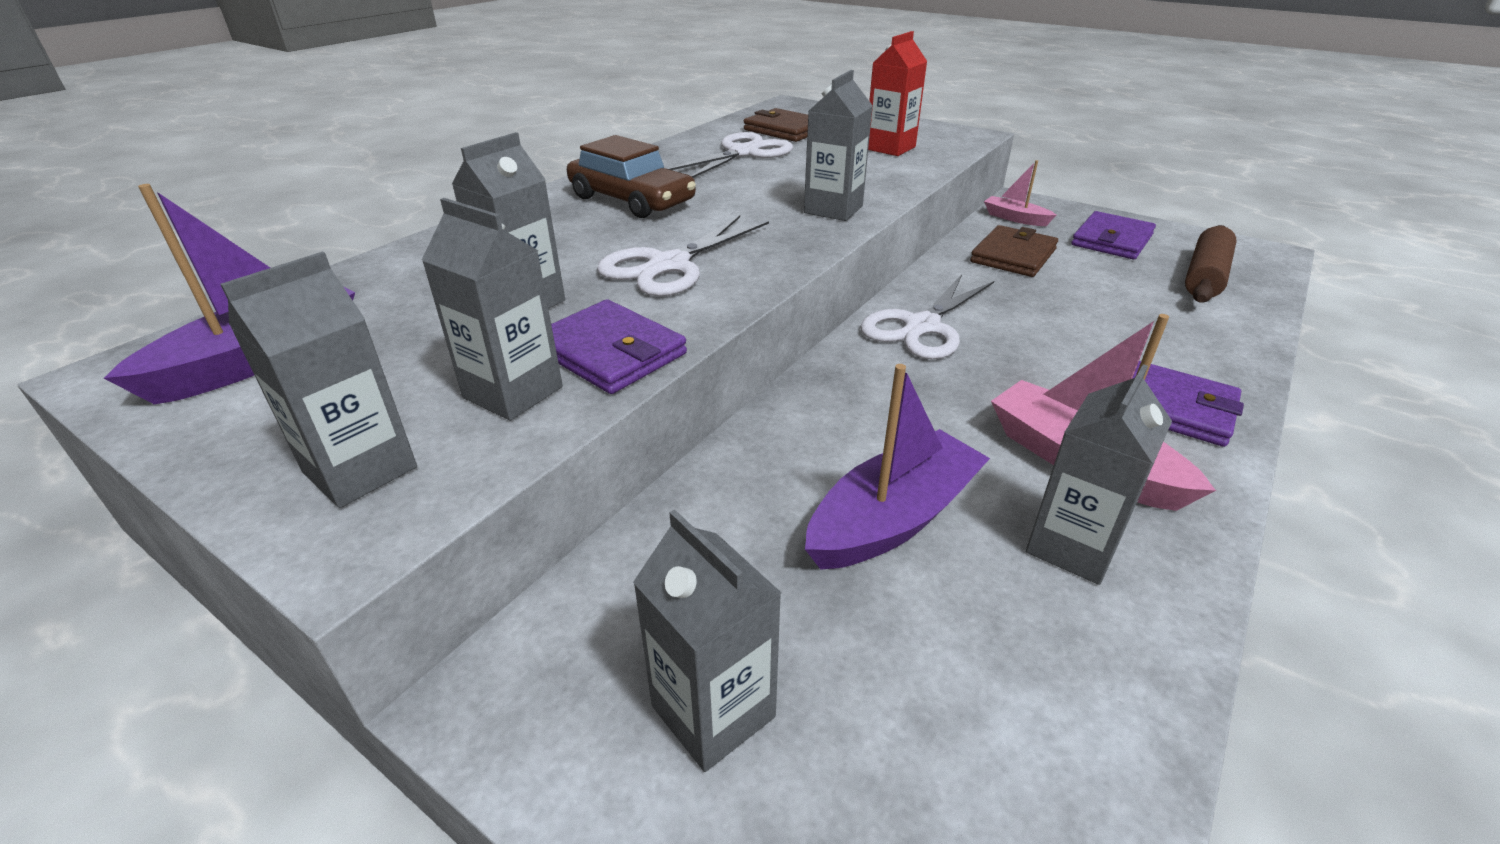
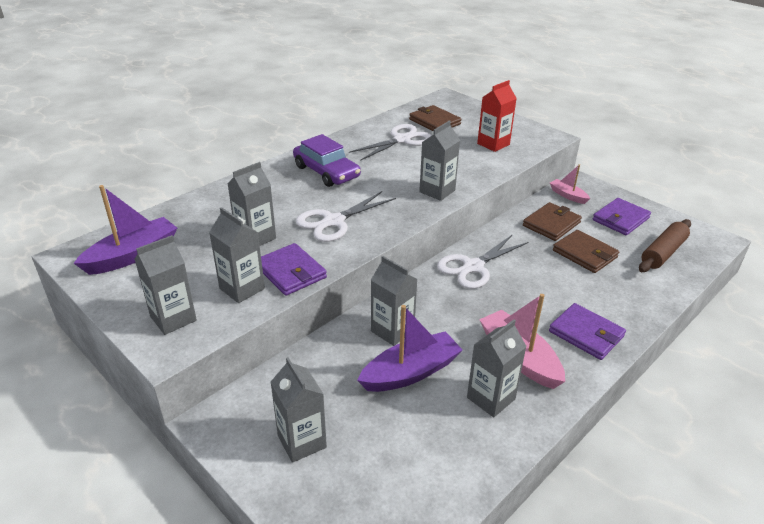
camera: 10 degrees right, 0 degrees up
(632, 200) = (326, 172): brown car -> purple car
(825, 446) = (392, 331): none -> grey carton
(1089, 290) = (584, 254): none -> brown wallet

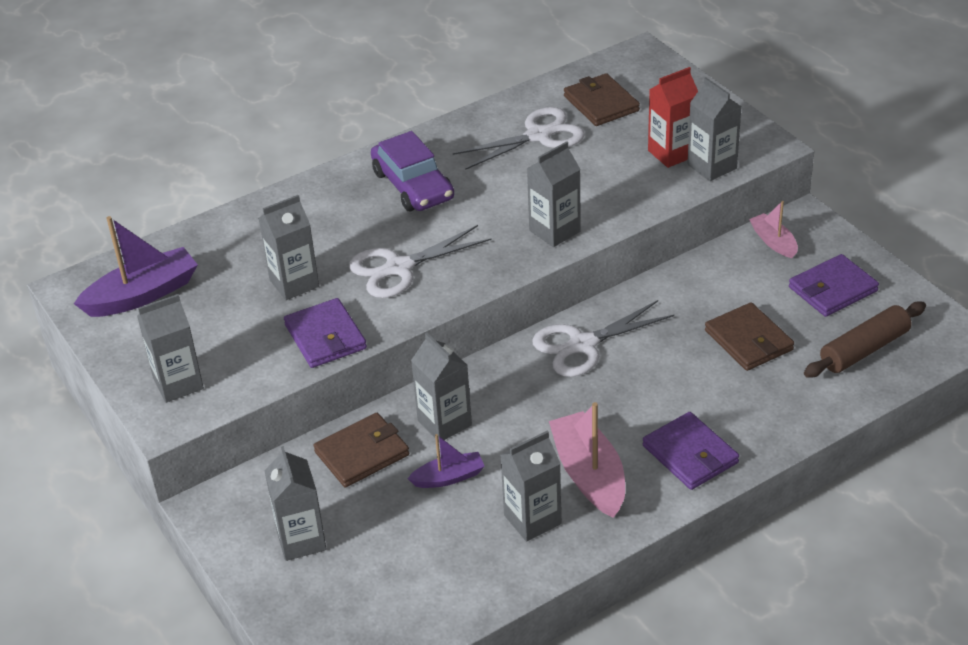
camera: 15 degrees right, 5 degrees up
(242, 288) = (262, 353): grey carton -> grey carton (712, 166)
(410, 372) = (448, 477): purple boat -> purple boat, size x0.57
(551, 224) = (724, 288): brown wallet -> brown wallet (362, 453)

